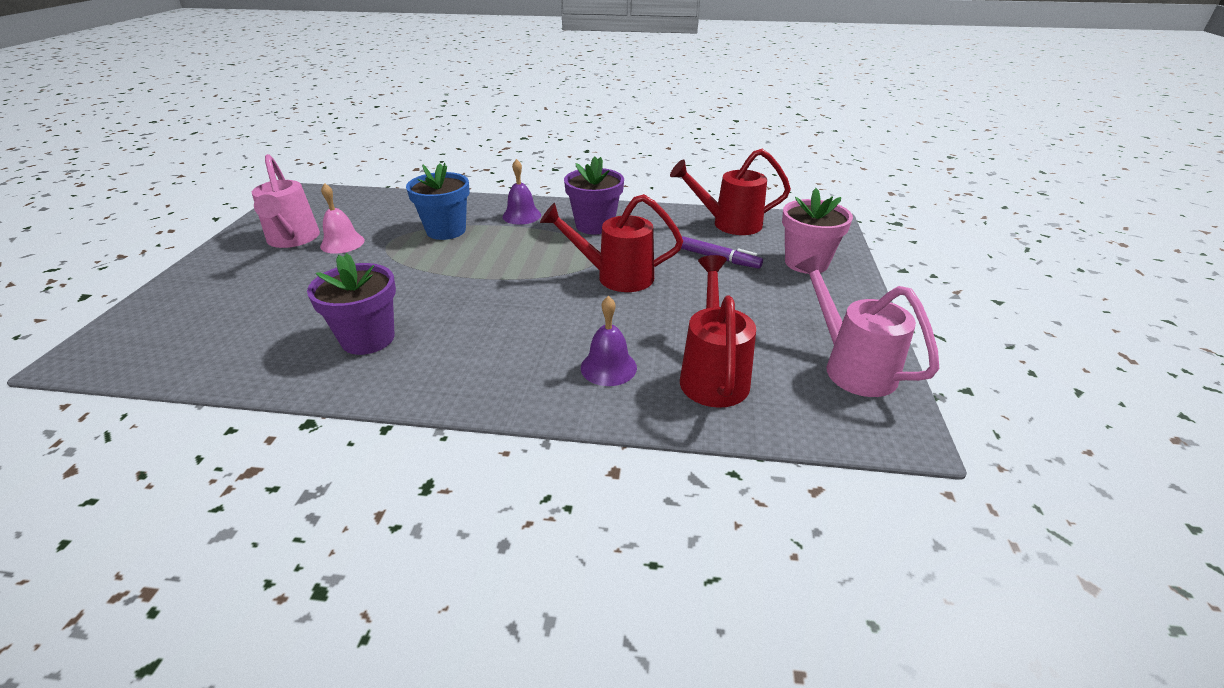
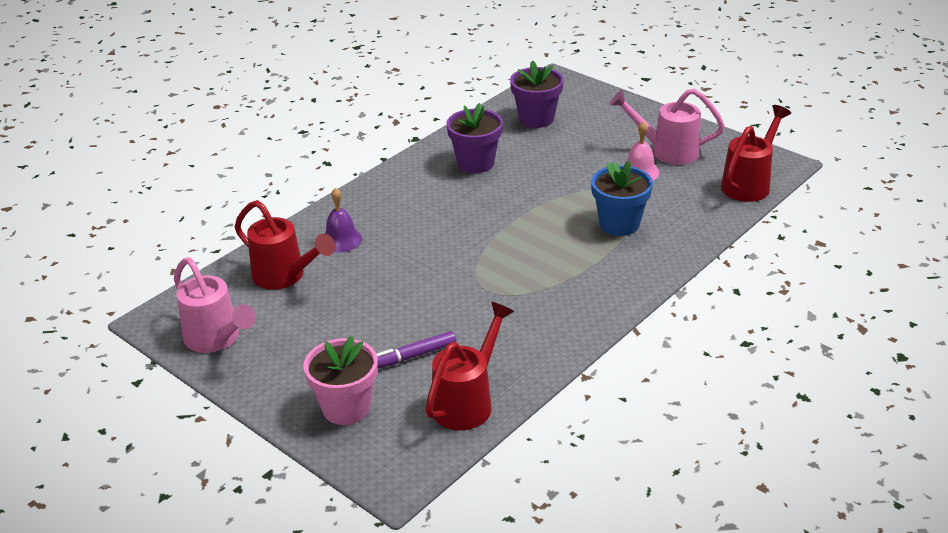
camera: 125 degrees right, 0 degrees up
(521, 215) = (615, 273): purple bell -> none
(594, 225) = (551, 310): purple flower pot -> purple flower pot (536, 119)
(615, 277) = (444, 285): red watering can -> red watering can (749, 184)
(851, 366) = (217, 339): pink watering can -> pink watering can turned 45 degrees clockwise

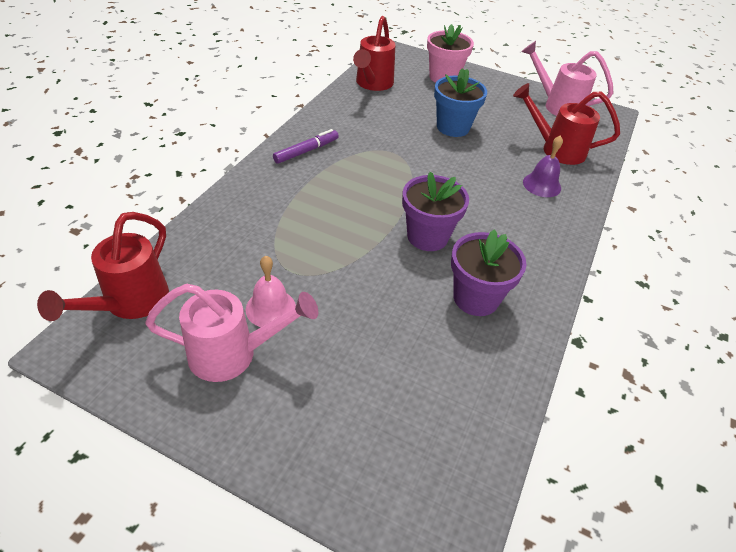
camera: 160 degrees right, 10 degrees up
(412, 356) = (422, 105): purple marker -> purple marker (306, 151)
(536, 119) = (436, 406): purple flower pot -> purple flower pot (427, 236)
(619, 224) = (289, 227): blue flower pot -> blue flower pot (453, 127)

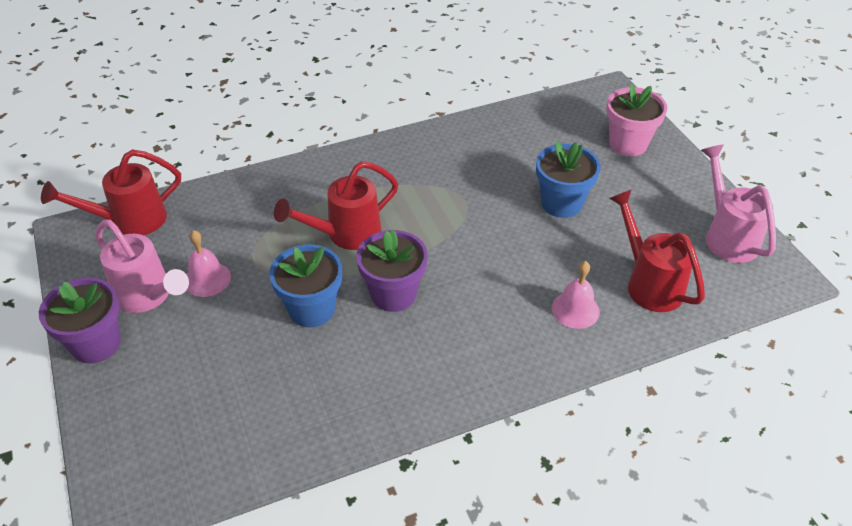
camera: 45 degrees right, 0 degrees up
(306, 151) = (388, 162): purple marker -> none
(372, 84) = (536, 120): red watering can -> red watering can (345, 234)
(385, 280) = (312, 309): none -> blue flower pot
(476, 298) = (364, 370): purple flower pot -> purple flower pot (96, 344)
(542, 185) = (575, 310): purple bell -> pink bell

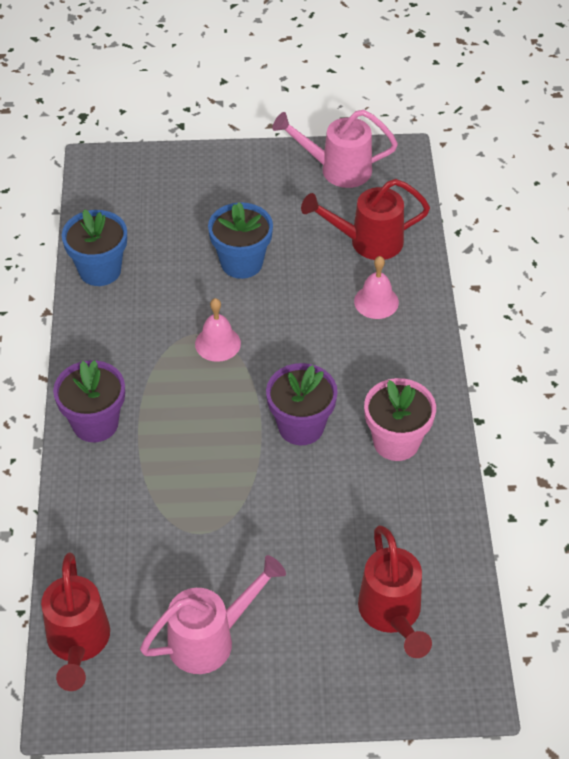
camera: 70 degrees left, 5 degrees up
(96, 344) = (259, 696): purple flower pot -> purple flower pot (95, 423)
(207, 279) = (209, 580): pink bell -> pink bell (217, 343)
(312, 309) = (292, 496): blue flower pot -> blue flower pot (100, 270)
(345, 234) = (201, 444): red watering can -> red watering can (392, 615)
(628, 144) = (184, 183): pink flower pot -> pink flower pot (396, 442)

